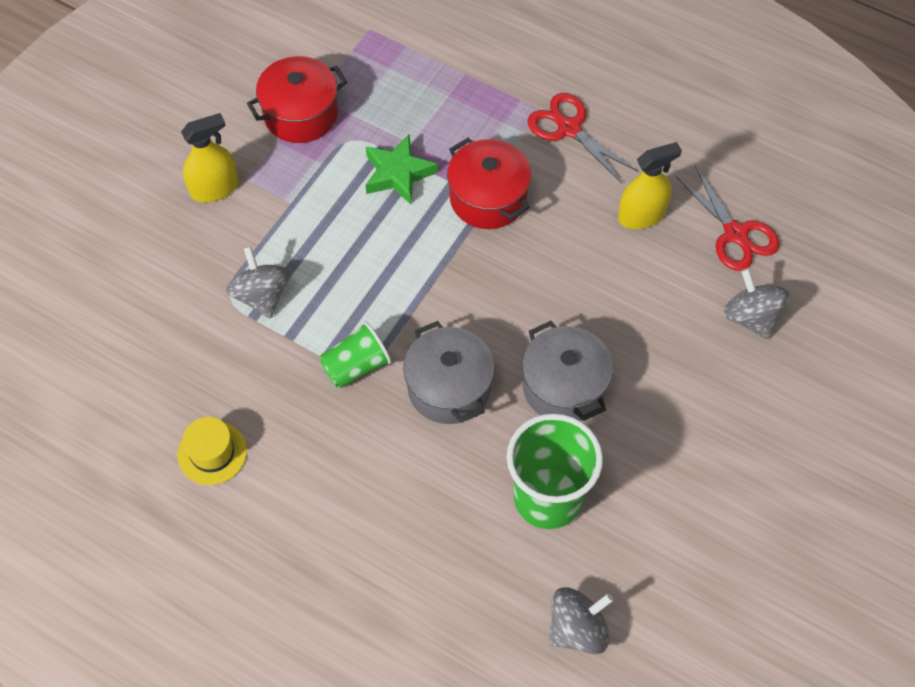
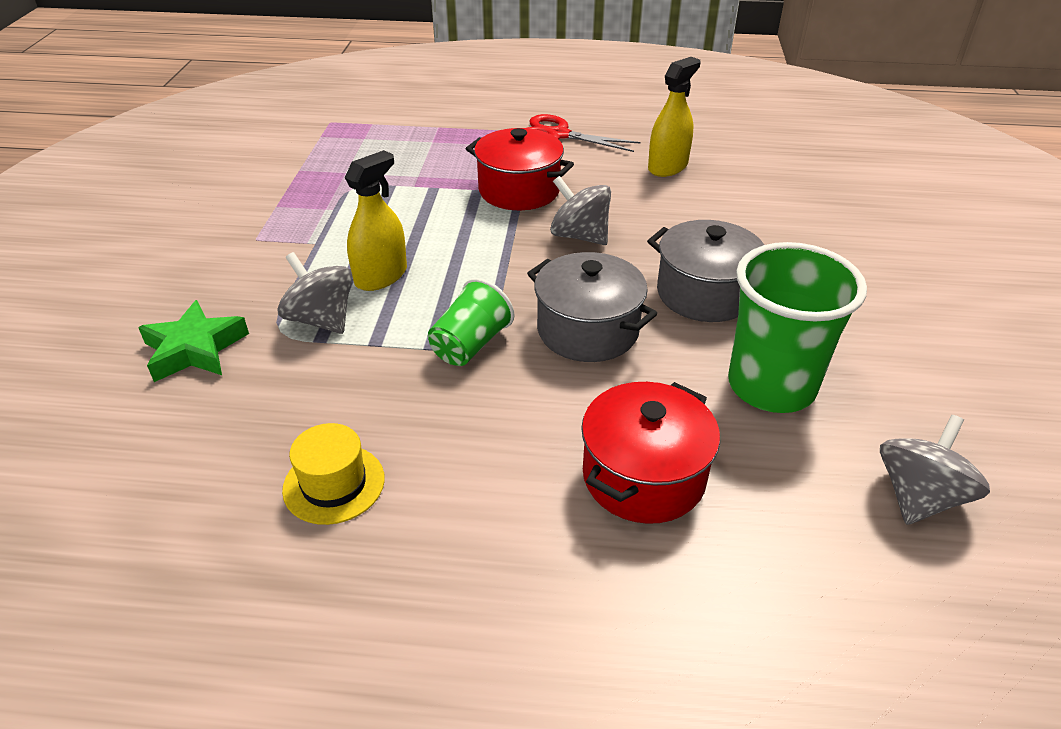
camera: 25 degrees left, 20 degrees down
(214, 188) = (220, 254): yellow spray bottle -> yellow spray bottle (381, 276)
(300, 114) = (291, 183): red pot -> red pot (643, 476)
(398, 174) = (418, 197): green star -> green star (194, 349)
(735, 233) = (756, 157): red scissors -> none
(751, 317) = (822, 200): grey spinning top -> grey spinning top (579, 236)

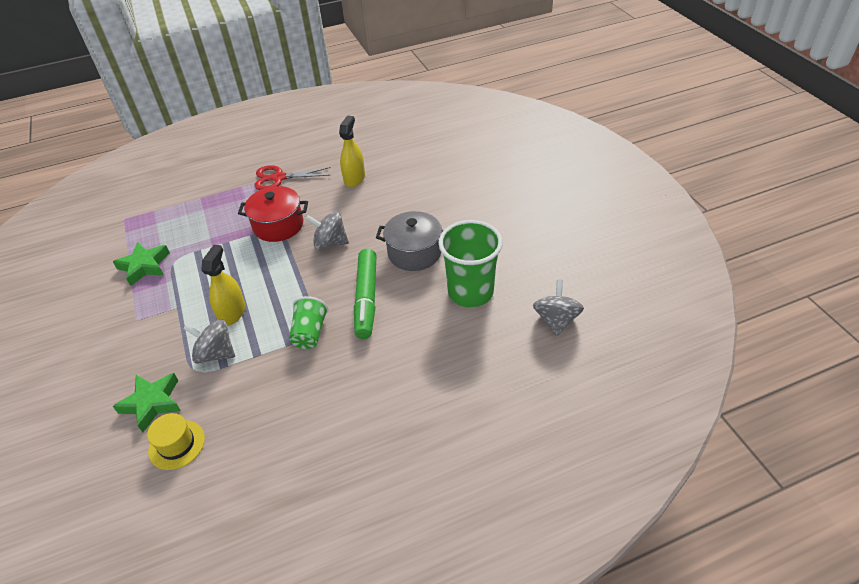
camera: 25 degrees left, 5 degrees up
(313, 181) = (144, 266): none -> green star
(334, 484) = (287, 439): yellow hat -> yellow hat (177, 444)
(587, 330) = (366, 299): grey pot -> green marker
(643, 476) = (435, 365): red pot -> none

